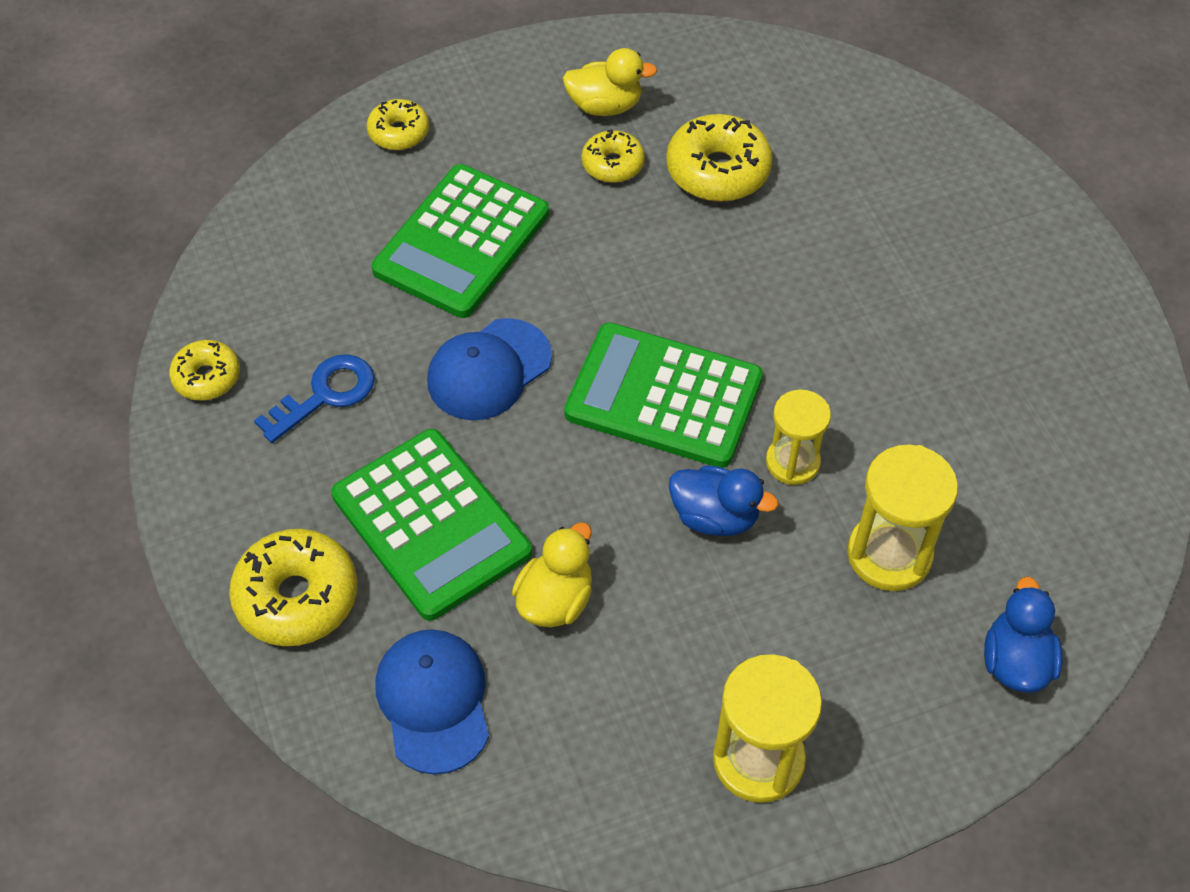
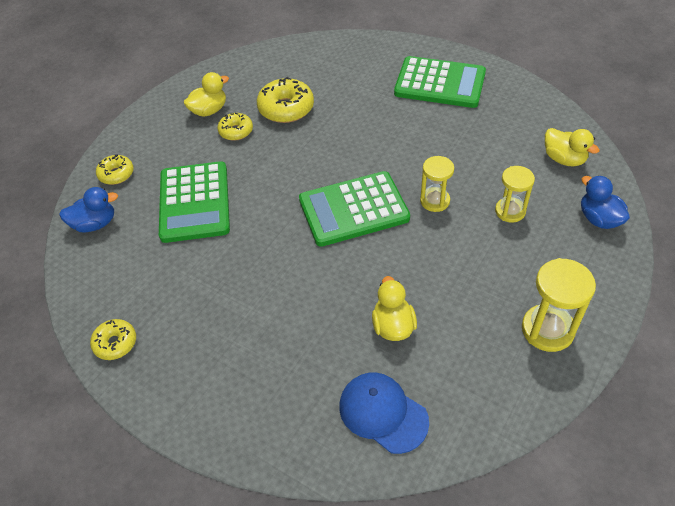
camera: 35 degrees left, 5 degrees down
(297, 597) = (266, 415): yellow donut -> none
(325, 395) = (189, 310): blue key -> none
(431, 524) = (301, 333): green calculator -> green calculator (440, 83)
(489, 370) = (262, 248): blue cap -> none
(715, 516) = (426, 243): blue duck -> blue duck (95, 224)
(889, 554) = (510, 211): yellow hourglass -> yellow hourglass, size x0.67
(1066, 531) = (564, 159): none -> yellow duck

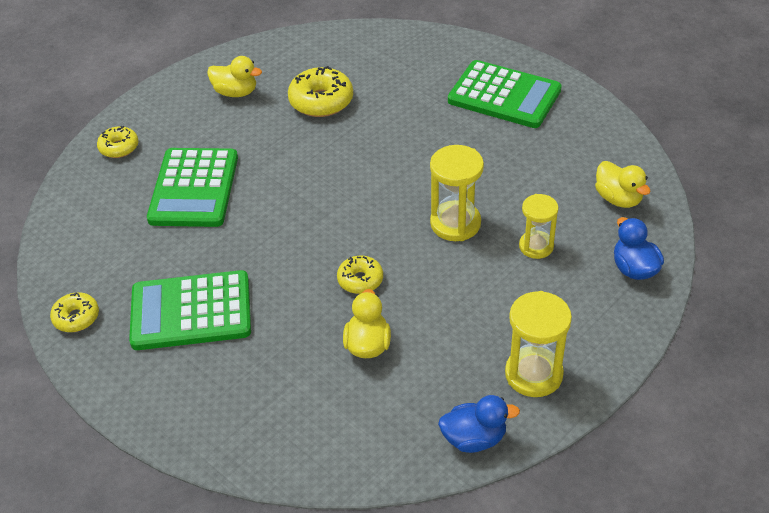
camera: 10 degrees right, 5 degrees down
(95, 224) = (84, 196): blue duck -> blue duck (474, 438)
(209, 110) = (236, 92): yellow duck -> yellow duck turned 45 degrees clockwise
(236, 131) = (259, 119): yellow donut -> yellow donut (360, 280)
(353, 209) = (363, 220): green calculator -> green calculator (191, 311)
(383, 413) = (330, 427): blue cap -> none
(435, 201) = (455, 223): yellow hourglass -> yellow hourglass, size x1.50

